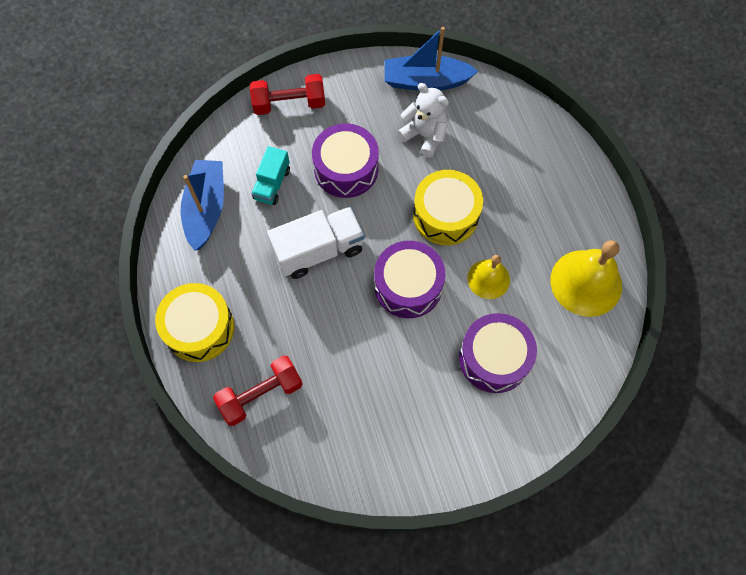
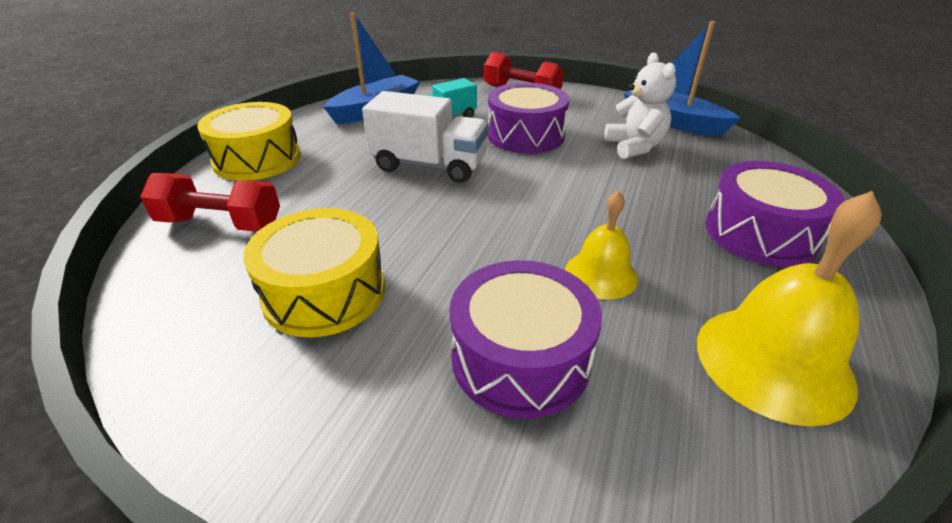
camera: 40 degrees right, 30 degrees down
(408, 286) = (487, 229): purple drum -> purple drum (760, 233)
(445, 215) = (599, 201): yellow drum -> yellow drum (324, 292)

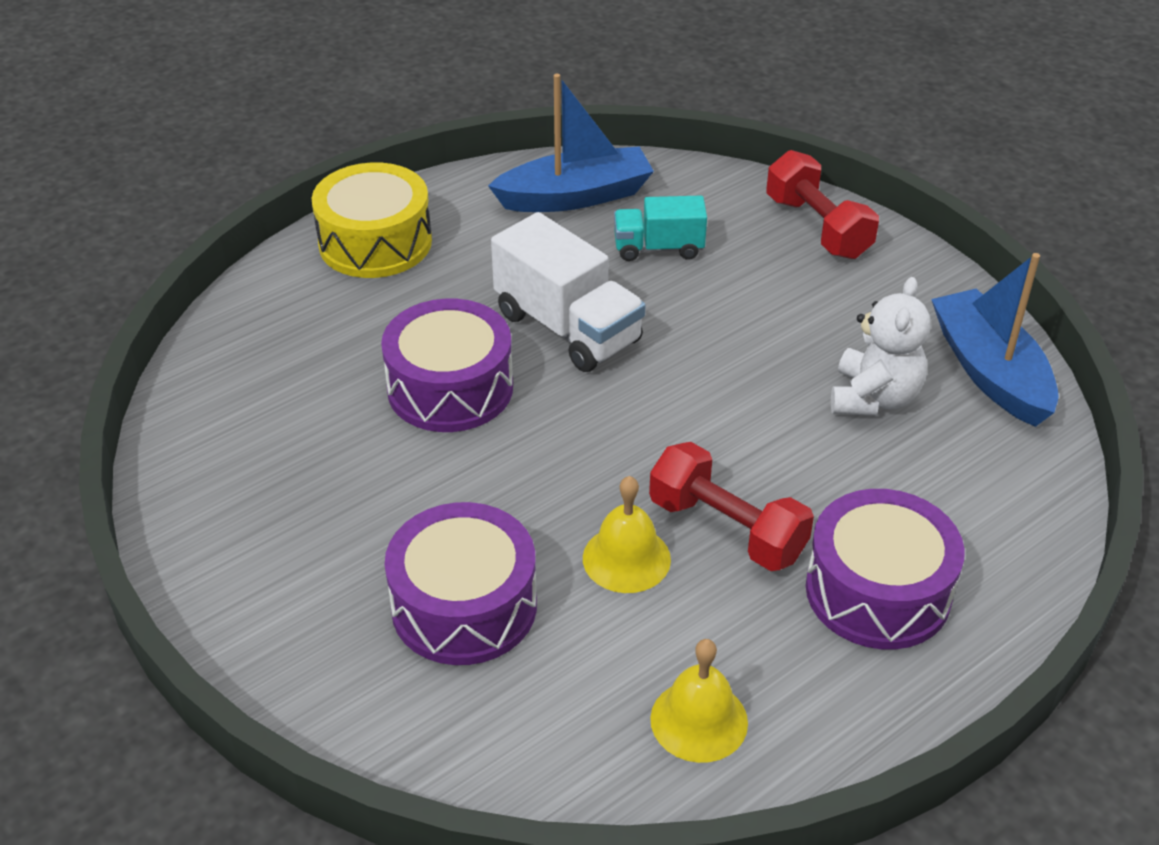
camera: 30 degrees right, 5 degrees up
(220, 224) = (289, 331): red dumbbell -> red dumbbell (727, 529)
(324, 292) = (339, 460): yellow drum -> none
(525, 135) = (739, 320): purple drum -> purple drum (450, 388)
(773, 361) = (699, 720): yellow bell -> yellow bell, size x0.60

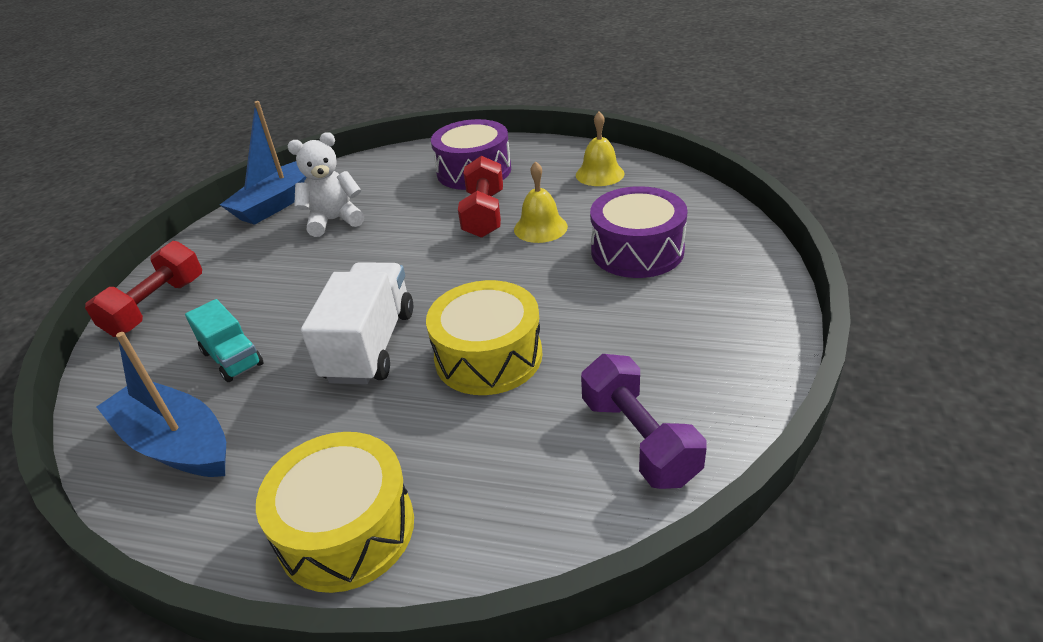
camera: 125 degrees left, 5 degrees down
(238, 412) = (638, 440): none -> purple dumbbell
(450, 388) = (488, 356): purple drum -> yellow drum

